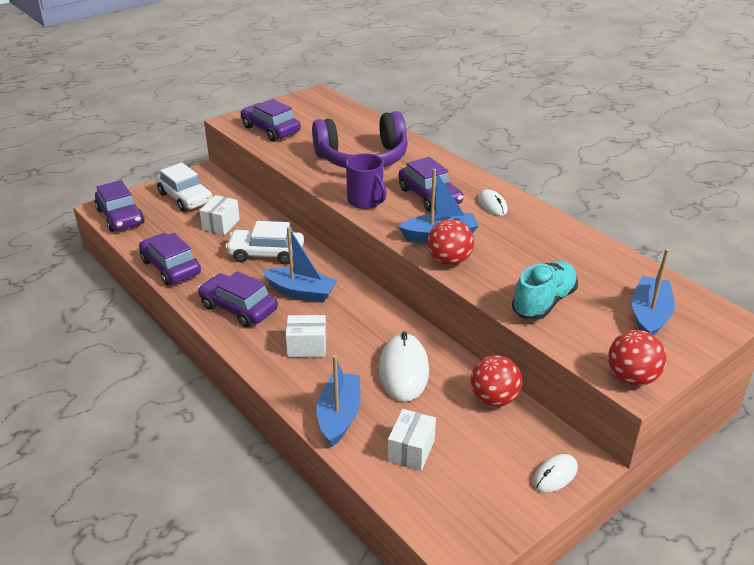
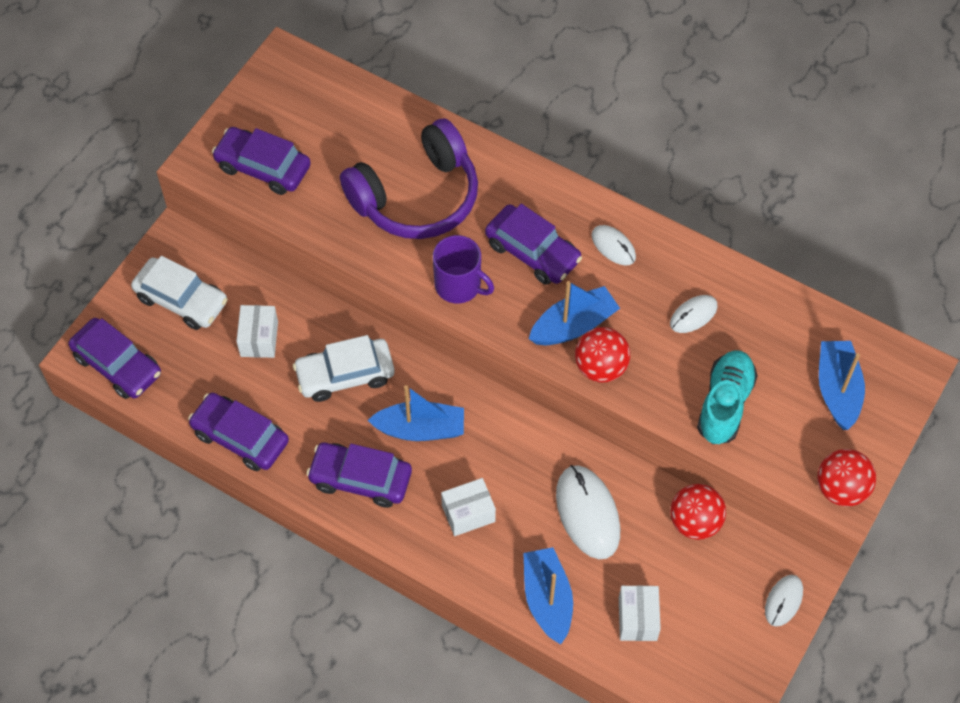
camera: 20 degrees left, 25 degrees up
(539, 250) = (693, 315): none -> white mouse

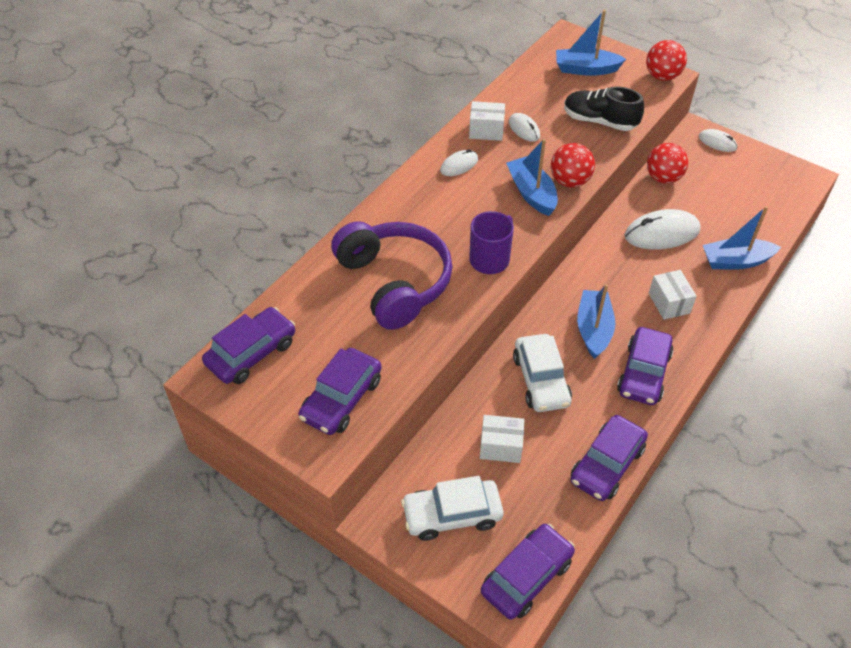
camera: 85 degrees left, 10 degrees down
(181, 300) = (452, 514): white car -> white car turned 135 degrees counterclockwise
(532, 252) = (460, 211): purple car -> purple car (251, 353)
(637, 619) = (743, 214): white box -> white box (486, 131)
(724, 404) = (599, 121): turquoise shoe -> black shoe

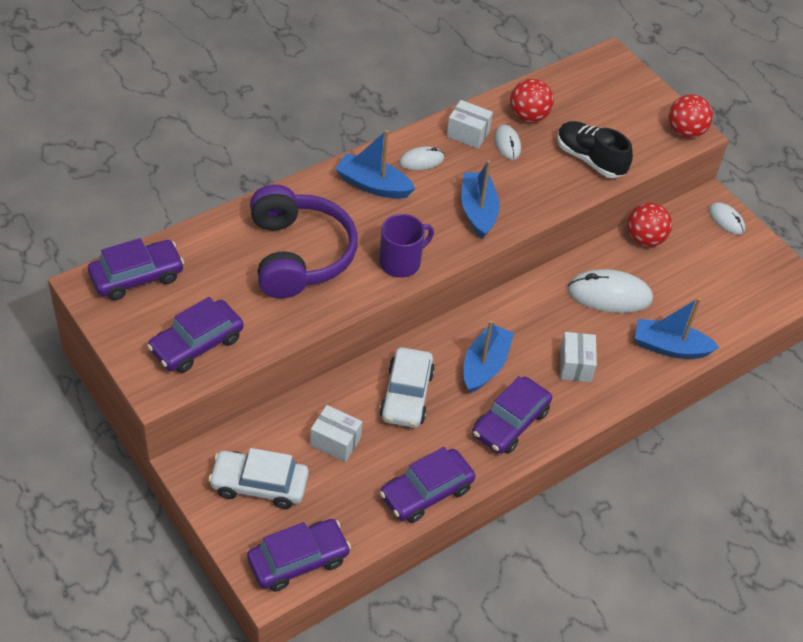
camera: 15 degrees right, 0 degrees up
(570, 181) = (523, 211): red ball -> red ball (528, 116)
(586, 69) = (608, 100): blue boat -> blue boat (373, 185)

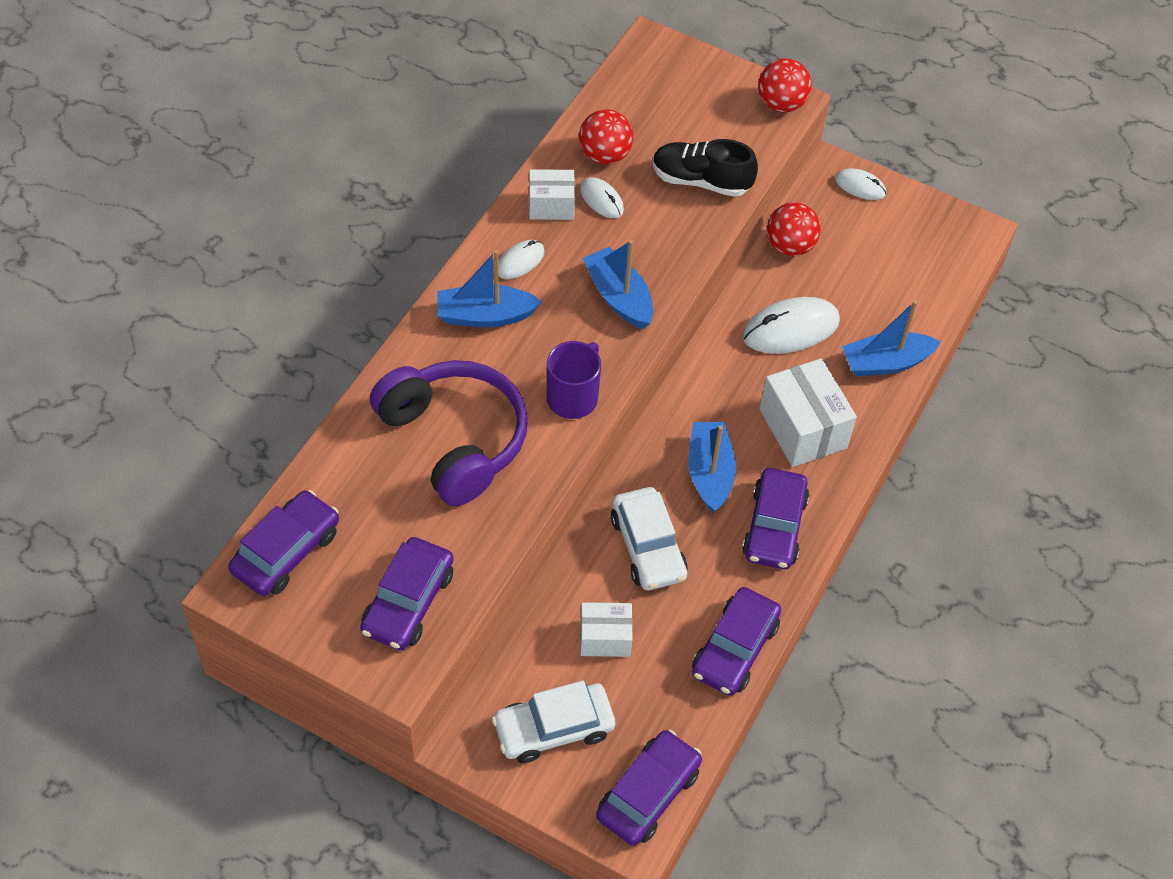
camera: 25 degrees left, 5 degrees up
(575, 365) = (802, 428): white box -> white box, size x1.65

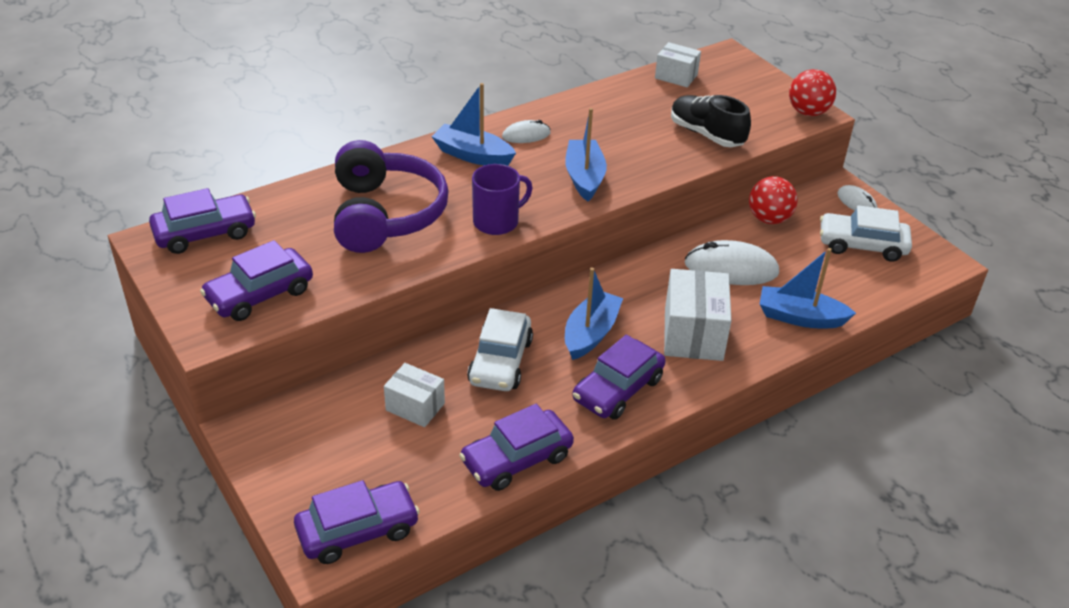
camera: 30 degrees right, 15 degrees down
(551, 205) = (577, 113): white box -> white box (676, 76)
(553, 728) = (322, 450): white car -> white car (862, 245)
(601, 200) = (618, 121): white mouse -> none
(604, 155) = (641, 99): red ball -> none

